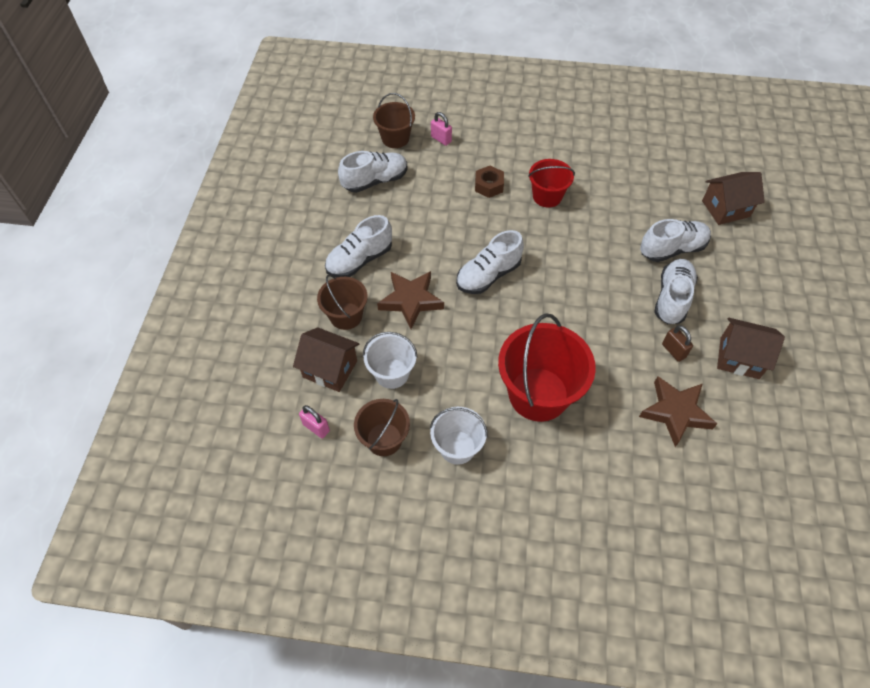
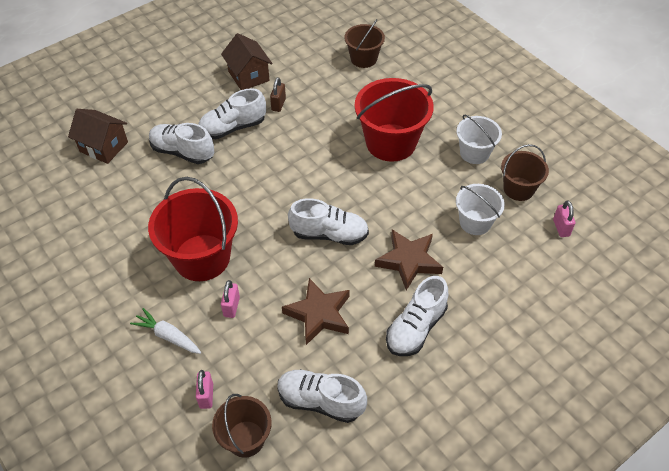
camera: 135 degrees left, 5 degrees down
(330, 369) = (519, 258): brown house -> none
(346, 316) = (471, 288): brown bucket -> brown bucket (363, 59)
(359, 260) = (416, 328): white shoe -> white shoe turned 120 degrees clockwise
(489, 186) = (231, 307): brown nut -> pink padlock
(502, 147) = (168, 336): none -> white carrot
(547, 196) = (202, 257): red bucket -> red bucket, size x1.73
(675, 412) = (324, 81): brown star -> brown star (319, 314)

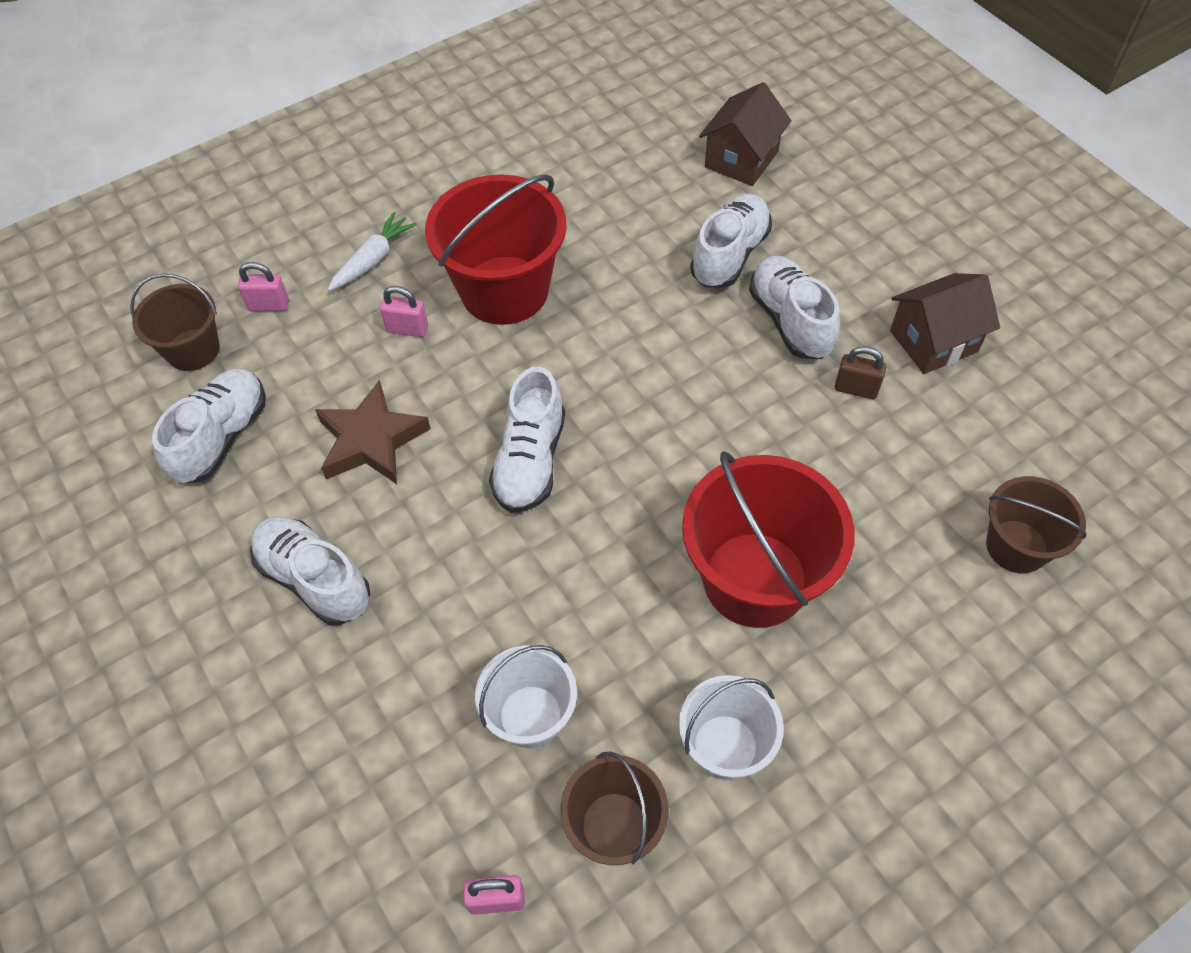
camera: 95 degrees right, 5 degrees up
(408, 261) = (454, 582): brown star -> none

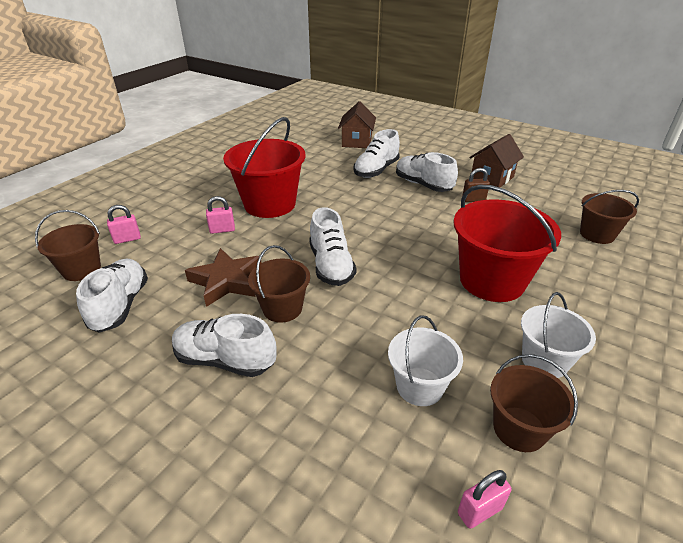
camera: 25 degrees left, 20 degrees down
(373, 259) = (185, 208): white carrot -> none
(423, 519) = (282, 308): none -> brown bucket
(729, 255) = (376, 170): white shoe -> white shoe turned 150 degrees counterclockwise

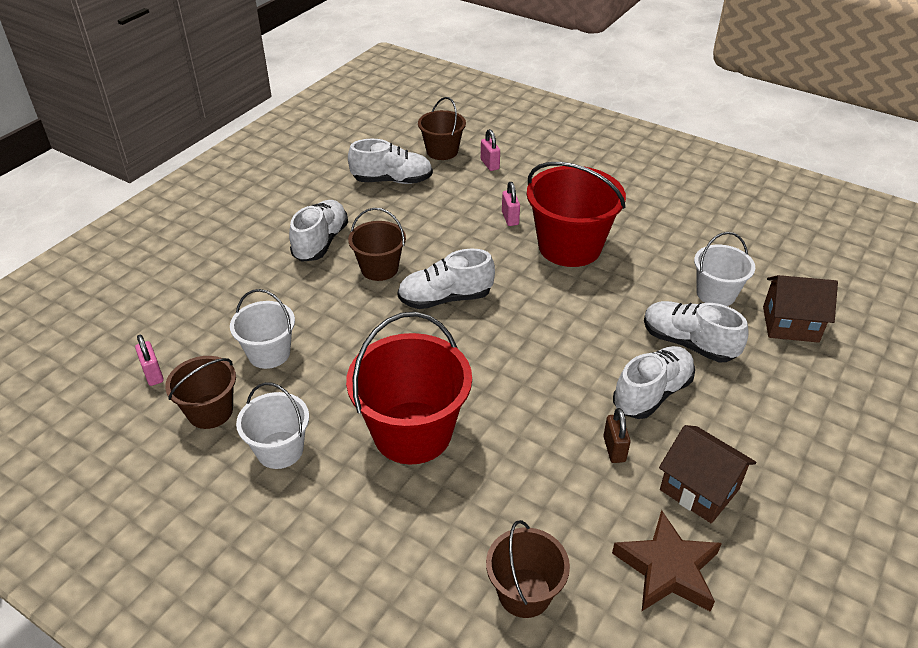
camera: 90 degrees right, 5 degrees up
(227, 281) = (422, 231): brown star -> brown star (667, 568)
(329, 158) = (716, 294): none -> white bucket

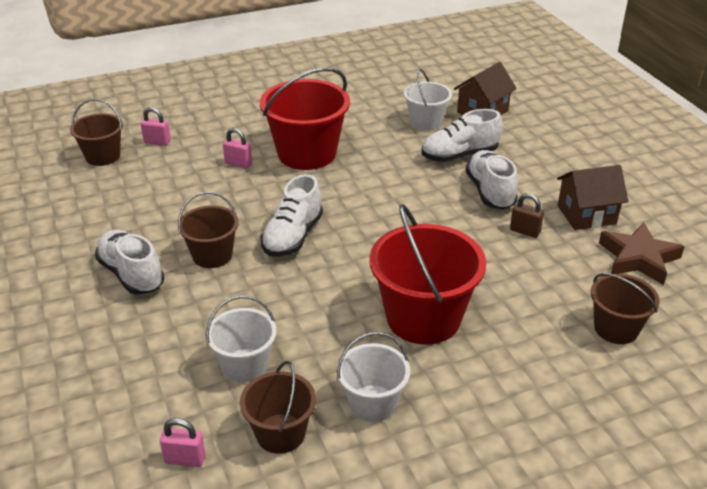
camera: 55 degrees left, 5 degrees down
(392, 180) = (102, 199): white shoe -> none

